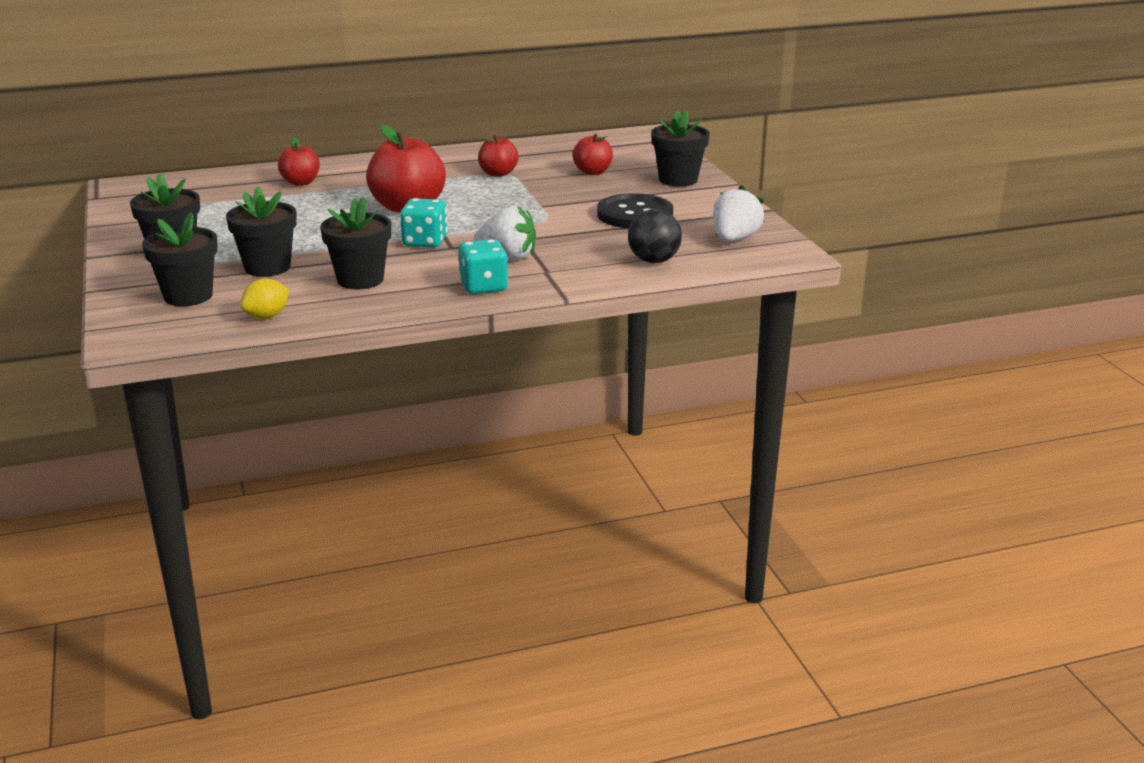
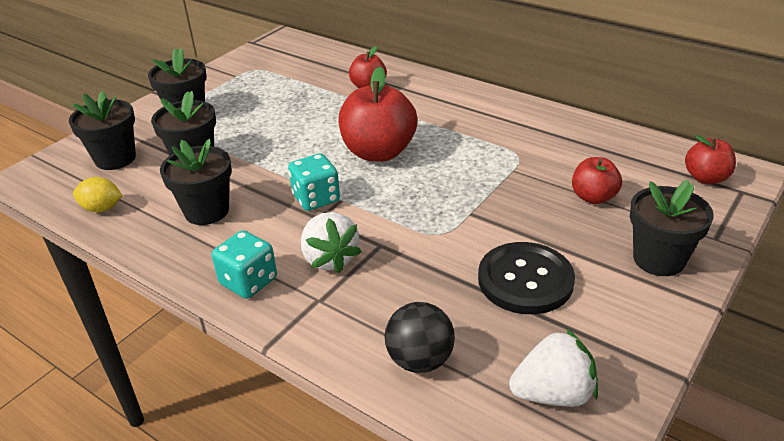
camera: 55 degrees right, 10 degrees up
(498, 173) = (511, 152): red apple -> red apple (706, 178)

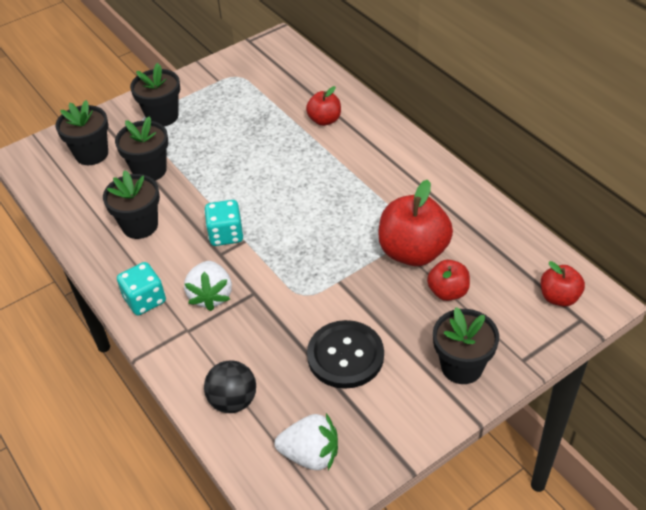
camera: 20 degrees right, 10 degrees up
(102, 208) = (67, 203): yellow lemon -> none
(378, 152) = (297, 198): red apple -> red apple (413, 252)

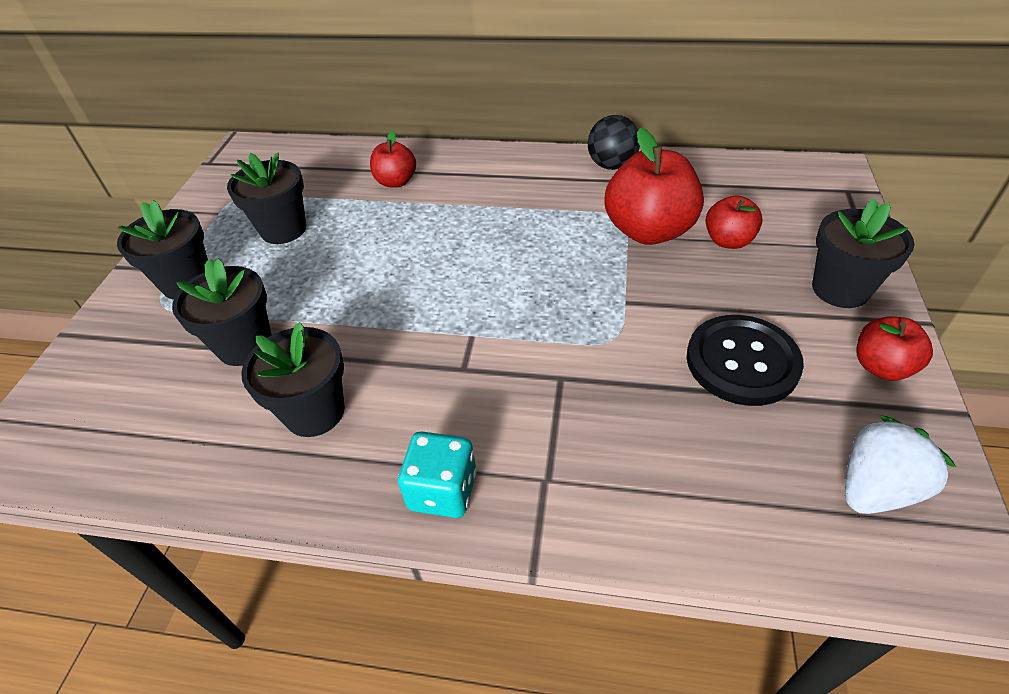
camera: 45 degrees left, 0 degrees up
(91, 154) = (128, 381): black flower pot -> black flower pot (283, 229)
(211, 295) = (518, 418): white strawberry -> none
(226, 234) = (441, 344): turquoise dice -> none
(233, 400) = (717, 509): black ball -> black ball (611, 165)
(559, 297) = (807, 186): red apple -> red apple (881, 366)

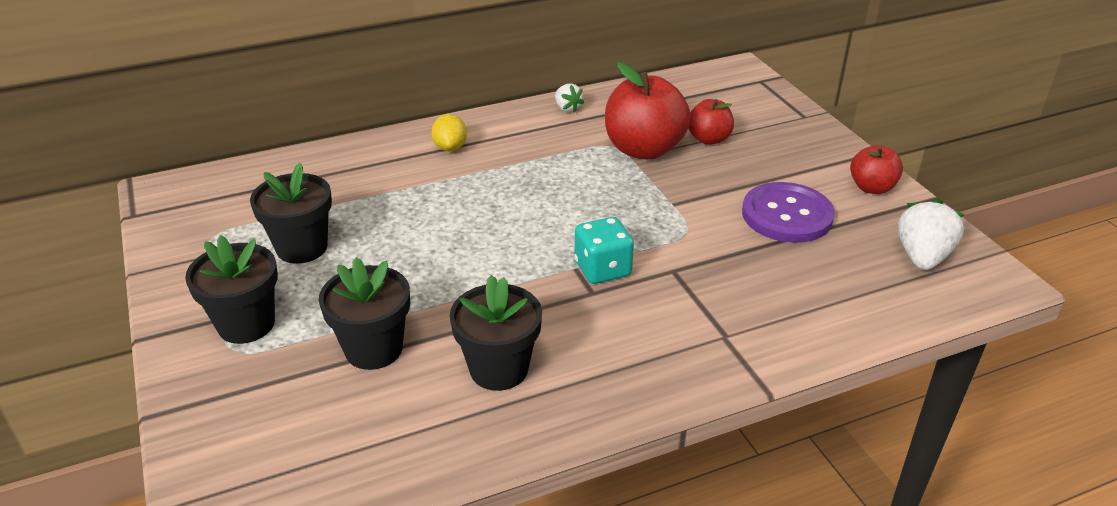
camera: 35 degrees left, 10 degrees down
(396, 182) = (377, 174): red apple -> none
(442, 490) = (659, 374): turquoise dice -> turquoise dice (602, 269)
(475, 174) = (450, 147): none -> yellow lemon
(611, 165) = (567, 108): black ball -> white strawberry
(742, 362) = (787, 215): black button -> purple button
(840, 289) = (809, 148): black flower pot -> none

